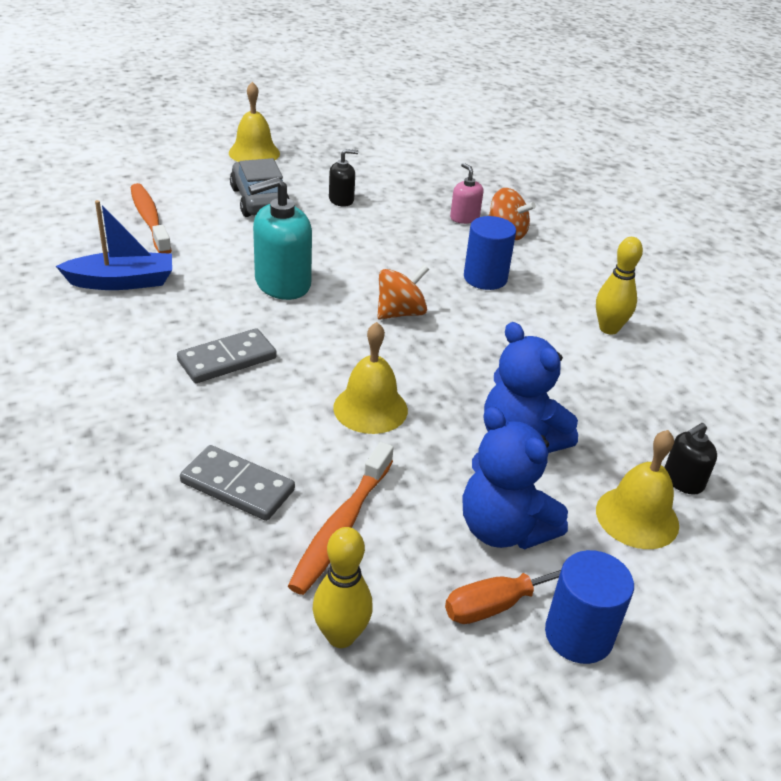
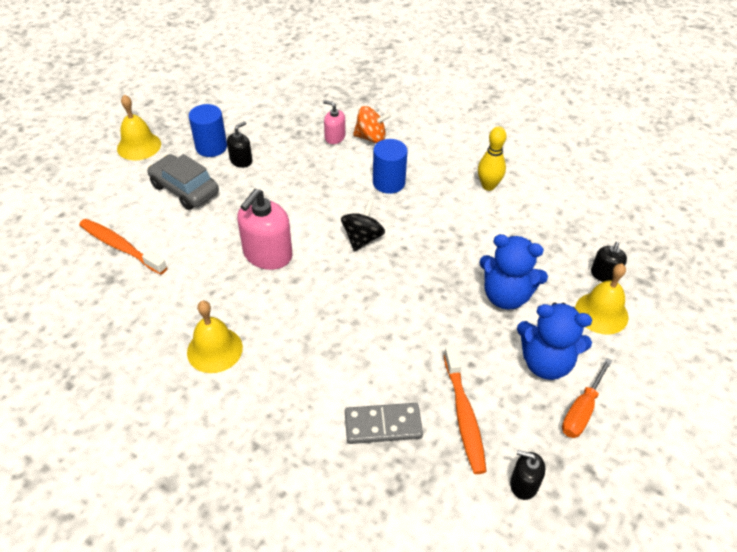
camera: 30 degrees left, 10 degrees up
(122, 282) = (156, 312): blue boat -> none
(227, 359) = (289, 336): grey domino -> none
(282, 283) = (267, 254): turquoise soap dispenser -> pink soap dispenser
(341, 636) = (523, 484): yellow bowling pin -> black soap dispenser
(370, 408) = (408, 322): yellow bell -> yellow bell (214, 349)
(400, 313) = (362, 238): orange spinning top -> black spinning top
(578, 635) = (630, 405): blue cylinder -> blue cylinder (211, 147)

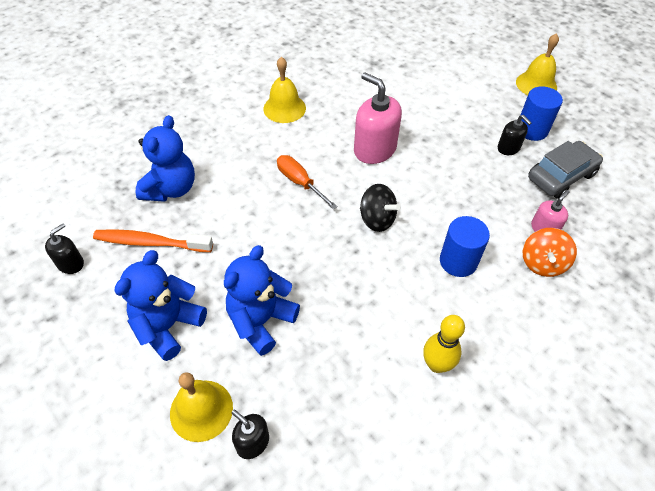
camera: 105 degrees right, 5 degrees up
(120, 247) = (407, 69): orange toothbrush -> none
(185, 189) = (471, 107): grey car -> grey car (561, 176)
(383, 425) = (171, 189): grey domino -> blue teddy bear
(582, 410) = (105, 335): orange screwdriver -> orange screwdriver (300, 182)

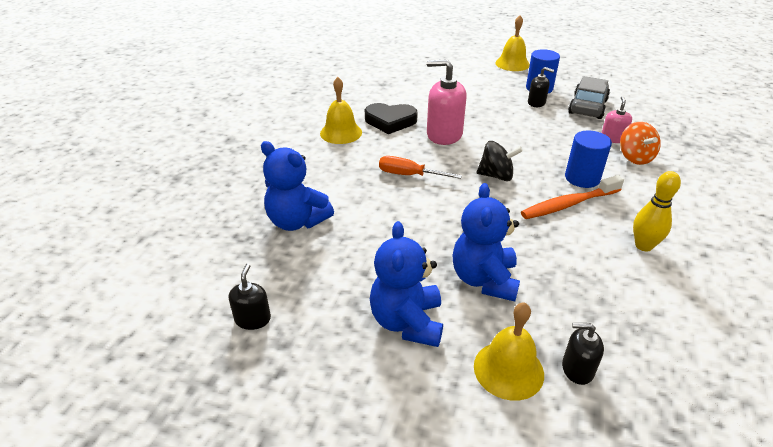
camera: 30 degrees left, 15 degrees down
(150, 242) = (320, 268): orange toothbrush -> orange toothbrush (568, 204)
(171, 189) = (297, 221): blue teddy bear -> blue teddy bear turned 135 degrees clockwise
(339, 112) = (390, 121): none -> black heart

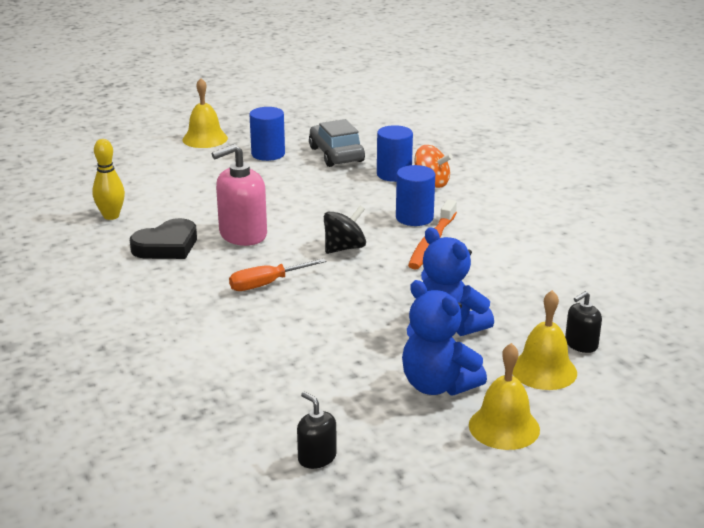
camera: 45 degrees left, 10 degrees down
(297, 221) = (225, 373): blue teddy bear -> none
(341, 133) = (131, 280): yellow bell -> yellow bell (504, 427)
(536, 103) = (285, 169): black soap dispenser -> none
(612, 138) = (394, 174): pink soap dispenser -> blue cylinder
(643, 246) = (520, 246): yellow bowling pin -> yellow bowling pin (111, 216)

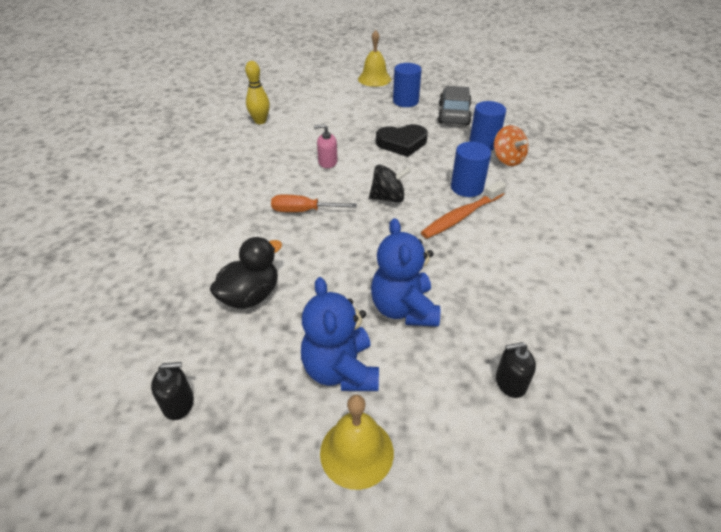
camera: 30 degrees right, 15 degrees up
(167, 246) = (270, 155): black heart -> black heart (402, 143)
(243, 234) = (327, 162): pink soap dispenser -> pink soap dispenser, size x0.54
(292, 365) = (250, 296): none -> black duck
(317, 457) = (178, 403): black soap dispenser -> black soap dispenser turned 90 degrees clockwise
(543, 370) = (449, 398): yellow bell -> none

